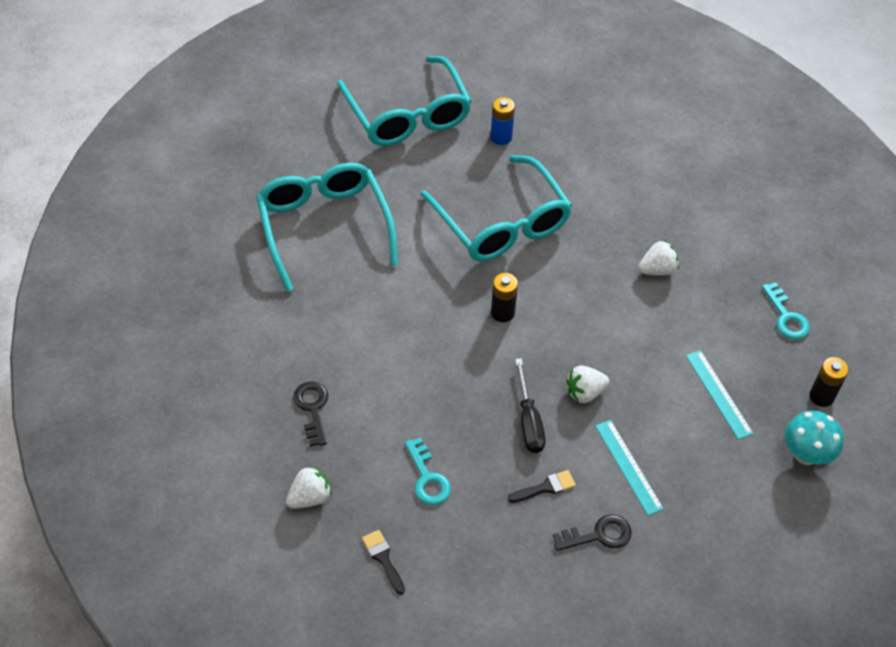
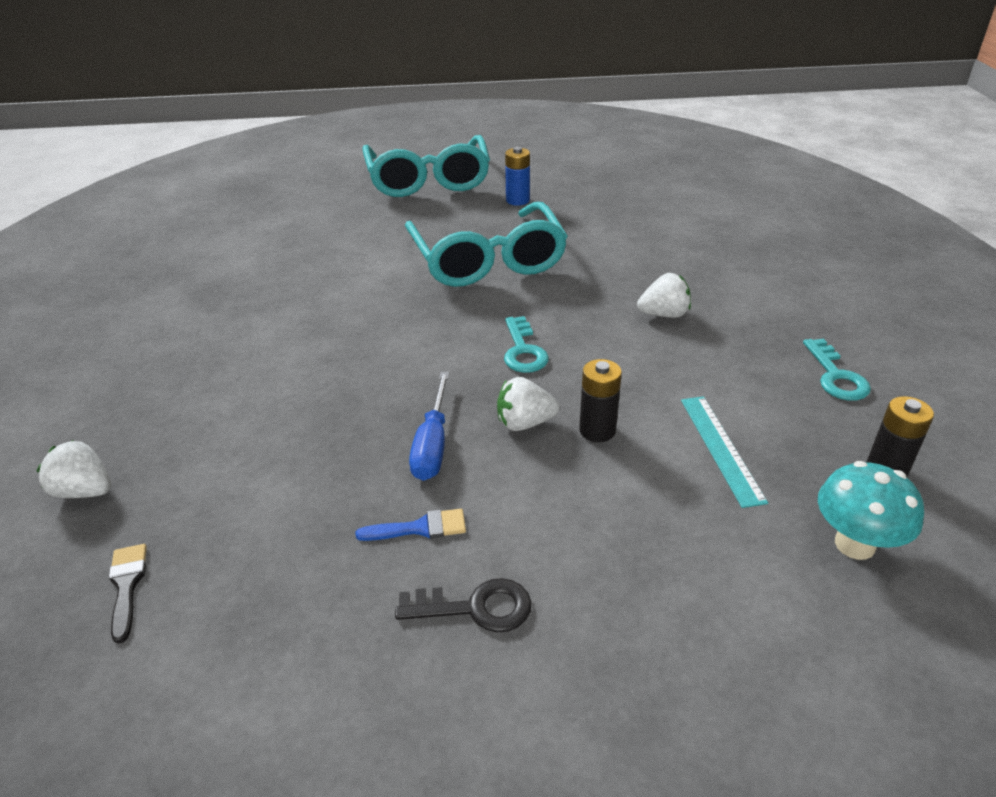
camera: 15 degrees right, 15 degrees down
(310, 497) = (84, 491): white strawberry -> white strawberry turned 135 degrees counterclockwise
(312, 409) = (161, 396): black key -> none
(324, 226) = (291, 246): turquoise glasses -> none
(427, 478) = (257, 491): turquoise key -> turquoise key (523, 351)
(502, 313) = (451, 333): black battery -> black battery (597, 430)
(529, 421) = (432, 444): black screwdriver -> blue screwdriver
(545, 487) = (420, 528): black brush -> blue brush
(628, 467) = (557, 519): turquoise ruler -> none

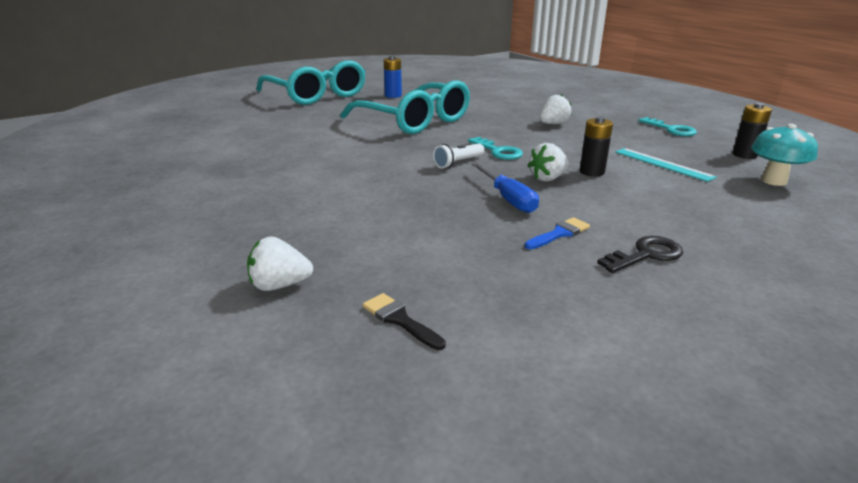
camera: 30 degrees left, 10 degrees down
(450, 358) = (458, 163): none -> white flashlight

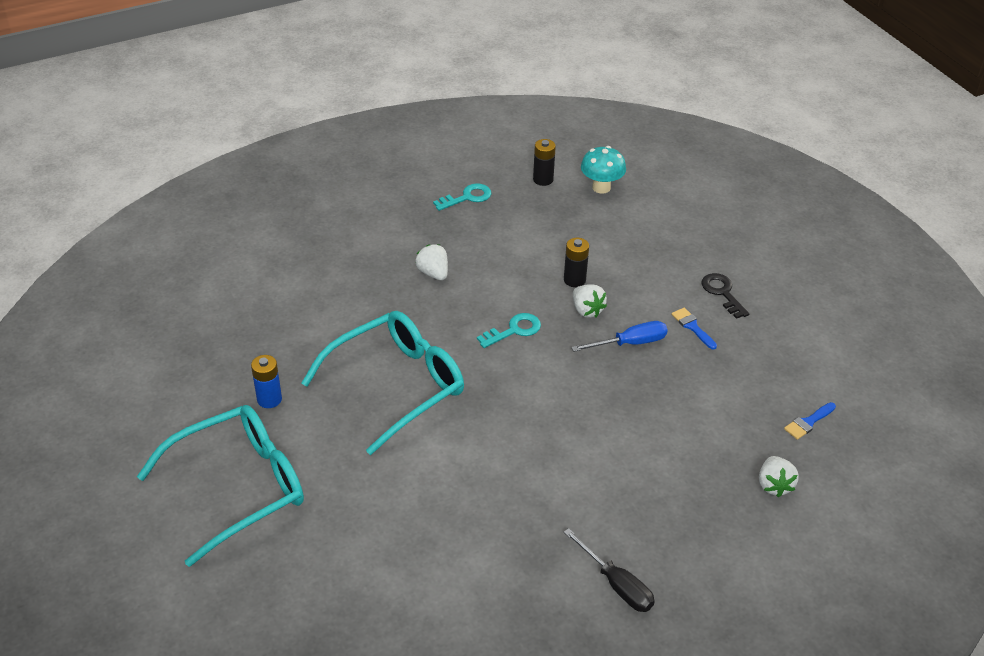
camera: 85 degrees left, 15 degrees up
(176, 197) = (616, 584): none -> black screwdriver
(400, 320) = (808, 422): black brush -> blue brush
(458, 163) = (543, 363): white flashlight -> none
(663, 164) = (560, 233): turquoise ruler -> none

